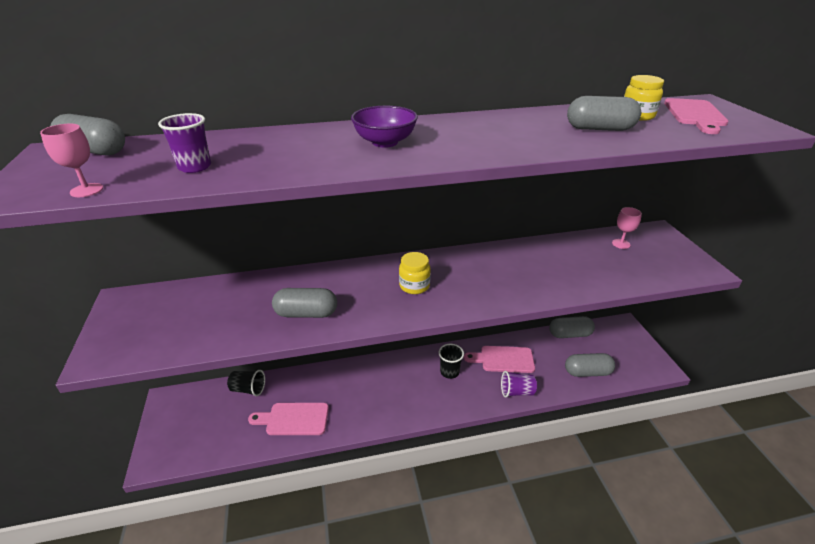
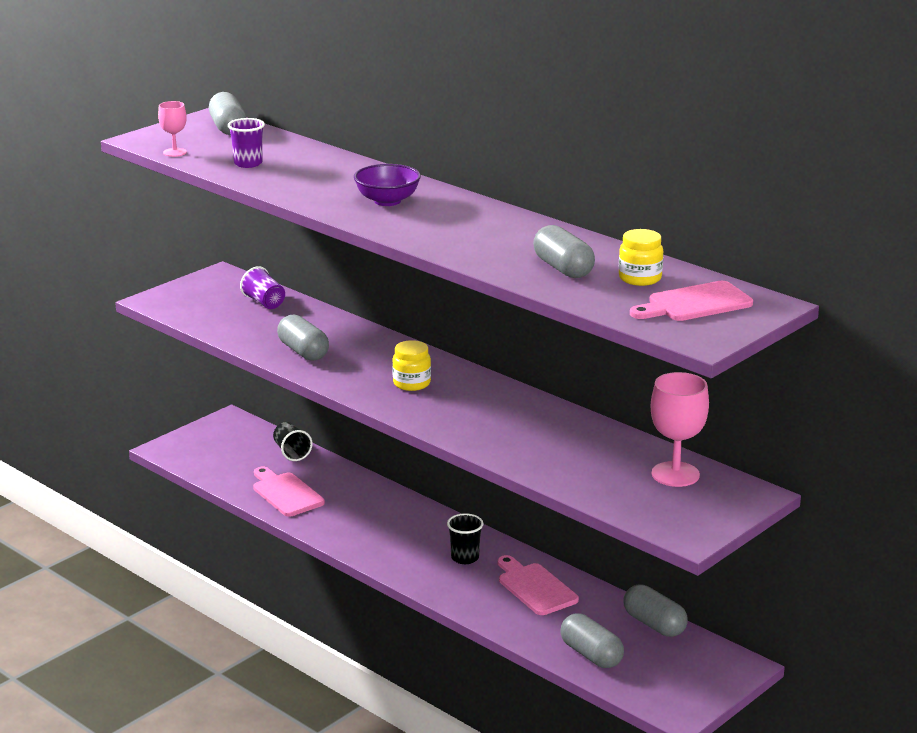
camera: 55 degrees right, 10 degrees down
(516, 392) = (489, 612): purple cup -> purple cup (264, 302)
(621, 244) = (675, 474): pink goblet -> pink goblet, size x1.81

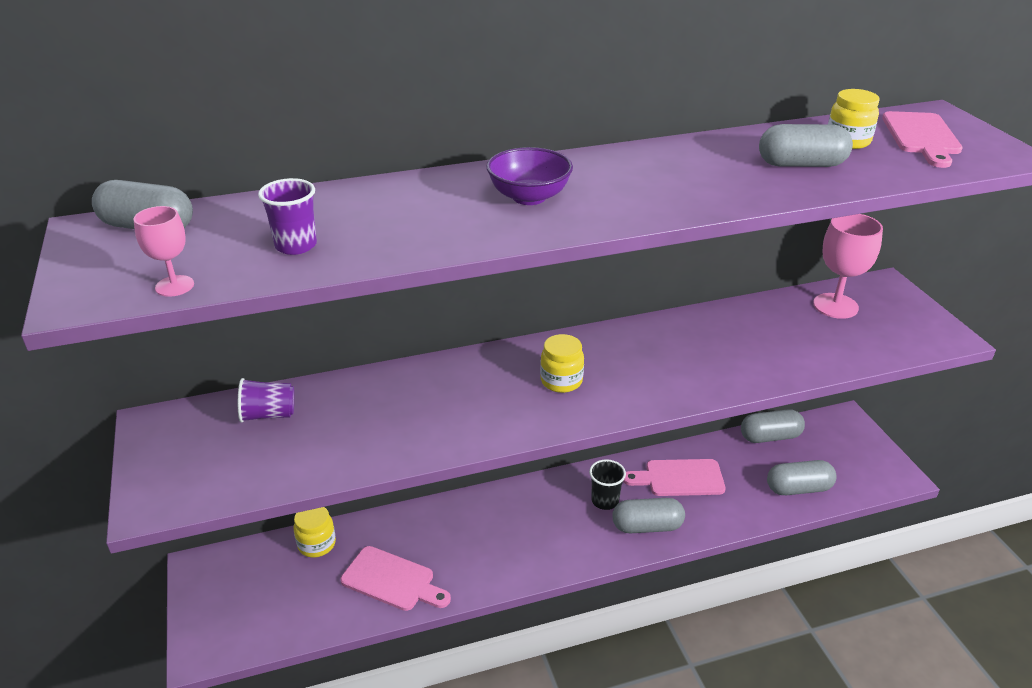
camera: 60 degrees left, 10 degrees up
(286, 493) = (392, 580): pink cutting board -> pink cutting board turned 150 degrees counterclockwise
(291, 452) = (317, 544): black cup -> yellow jar
(303, 351) = (421, 428): grey capsule -> grey capsule (647, 526)

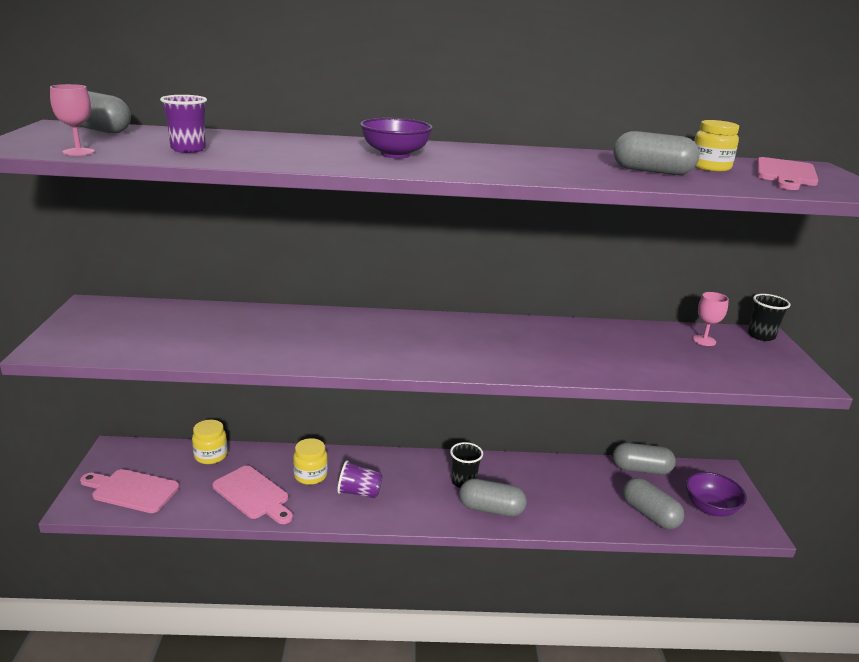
camera: 15 degrees right, 10 degrees down
(268, 415) = (175, 317): purple cup -> purple cup (359, 492)
(561, 381) = (420, 341): yellow jar -> yellow jar (310, 475)
(679, 478) = (539, 481): pink cutting board -> pink cutting board (132, 490)
(798, 488) = (649, 514): grey capsule -> grey capsule turned 45 degrees clockwise
(835, 306) = (704, 340): pink goblet -> pink goblet, size x0.55
(850, 465) = (710, 508): none -> purple bowl
(884, 285) = (761, 336): none -> black cup

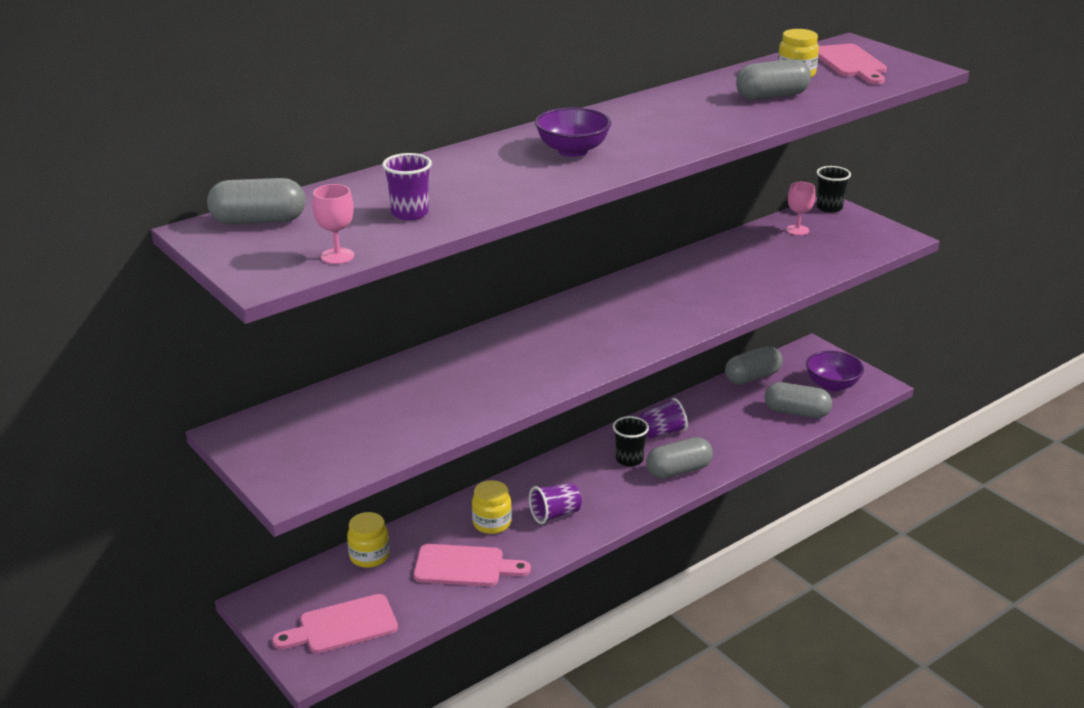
camera: 35 degrees left, 5 degrees up
(514, 475) = (662, 432): none -> purple cup

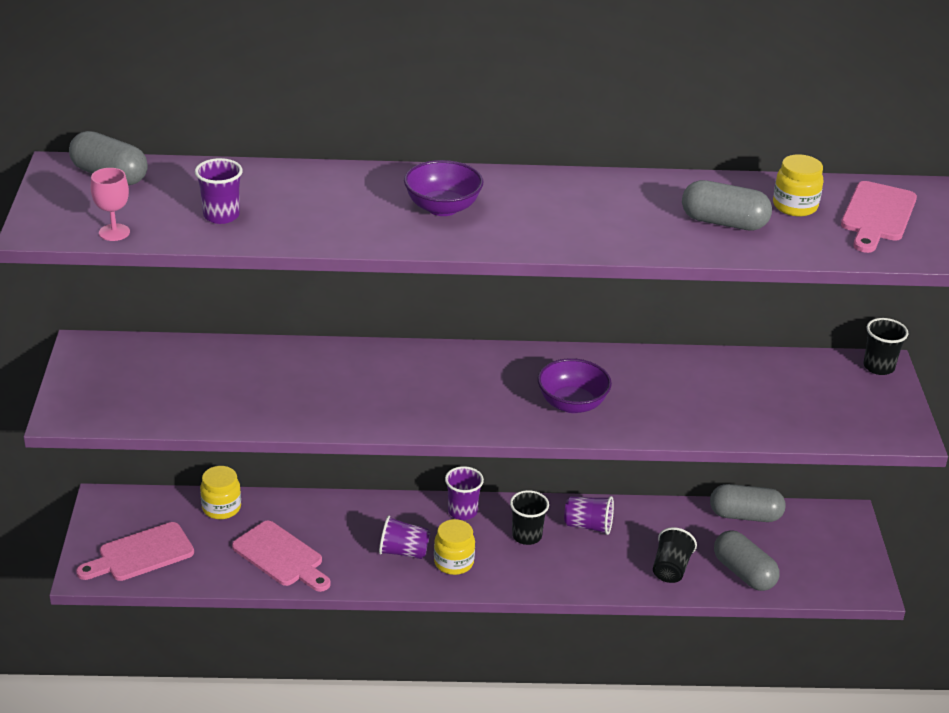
camera: 35 degrees right, 5 degrees up
(342, 626) = (141, 554): pink cutting board -> pink cutting board turned 45 degrees counterclockwise
(492, 523) = (344, 531): yellow jar -> yellow jar (453, 562)
(563, 465) = (462, 511): none -> purple cup
(678, 471) = (558, 570): grey capsule -> none
(749, 432) = (671, 568): none -> black cup
(797, 230) = (806, 377): pink goblet -> none
(832, 385) = (818, 564): purple bowl -> purple bowl (572, 404)

